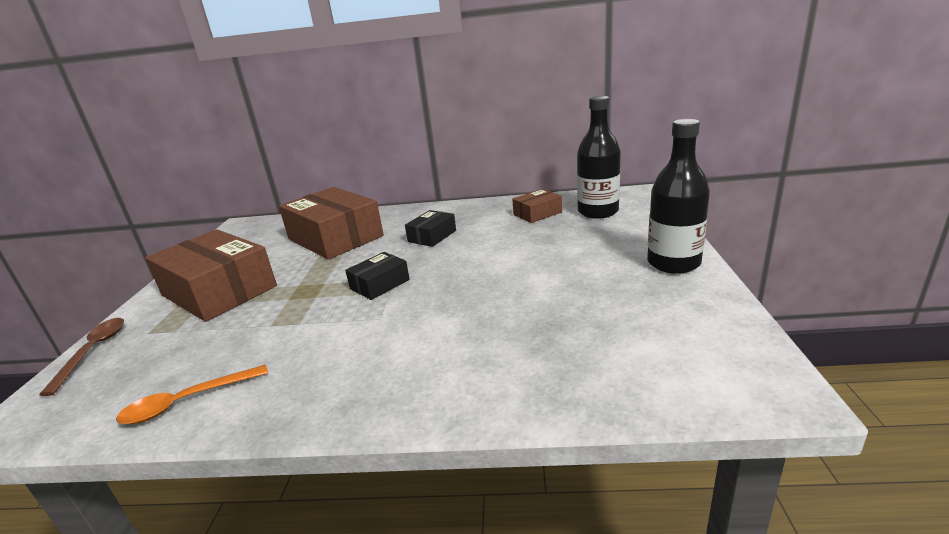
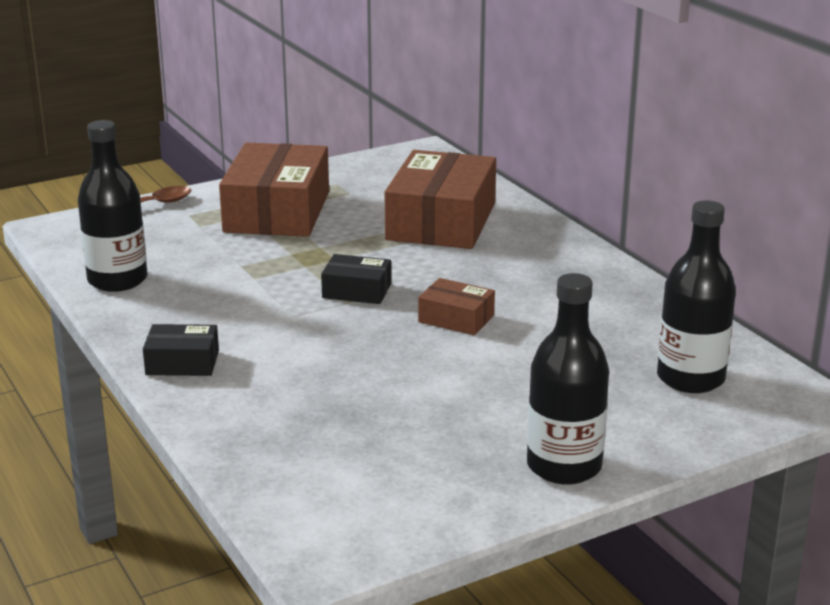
camera: 55 degrees right, 0 degrees up
(187, 402) = (117, 280): orange spoon -> black bottle
(432, 236) = (499, 280): black box -> black box (182, 363)
(537, 213) = (639, 333): brown box -> brown box (456, 318)

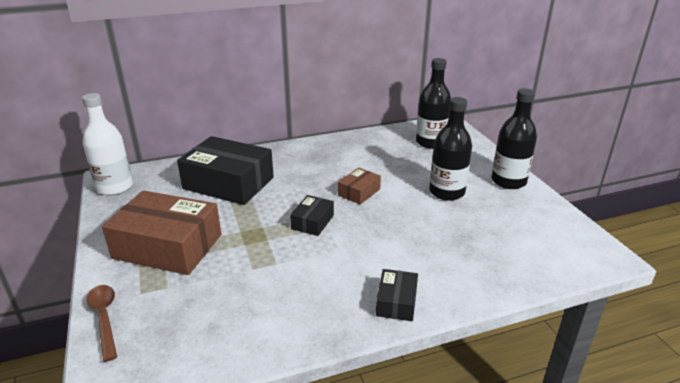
camera: 80 degrees left, 5 degrees up
(117, 280) = (249, 337): black bottle -> black bottle (446, 192)
(400, 158) = (115, 187): none -> white bottle
(441, 221) = (228, 183): brown box -> black box

